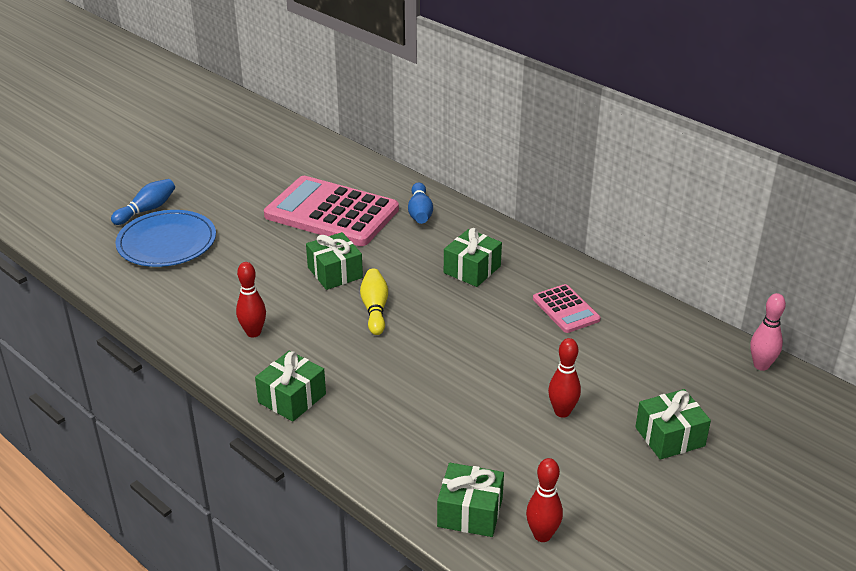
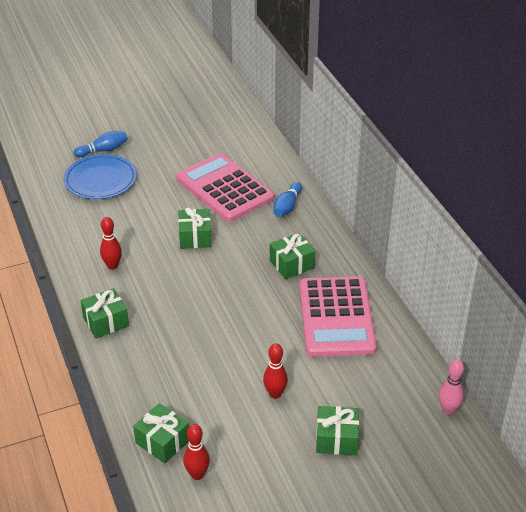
camera: 25 degrees right, 5 degrees up
(375, 309) = (203, 274): yellow bowling pin -> none
(565, 309) = (336, 317): pink calculator -> pink calculator, size x2.06

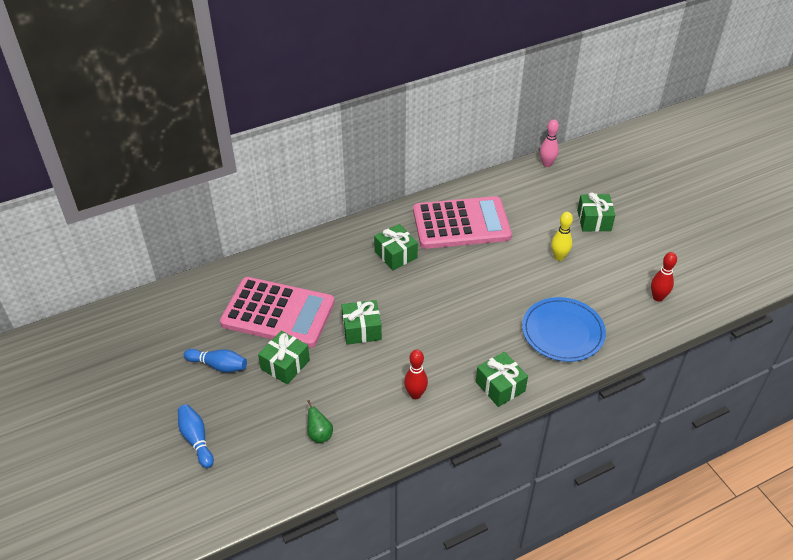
camera: 95 degrees left, 5 degrees up
(88, 210) = (319, 434): none -> green pear
(100, 180) = (260, 432): blue plate -> blue plate (562, 332)
(162, 441) = (633, 323): green gift -> green gift (285, 365)
(225, 188) = (278, 313): pink calculator -> pink calculator turned 120 degrees counterclockwise
(275, 394) = (559, 257): red bowling pin -> yellow bowling pin
(287, 206) = (308, 262): blue bowling pin -> blue bowling pin (218, 365)

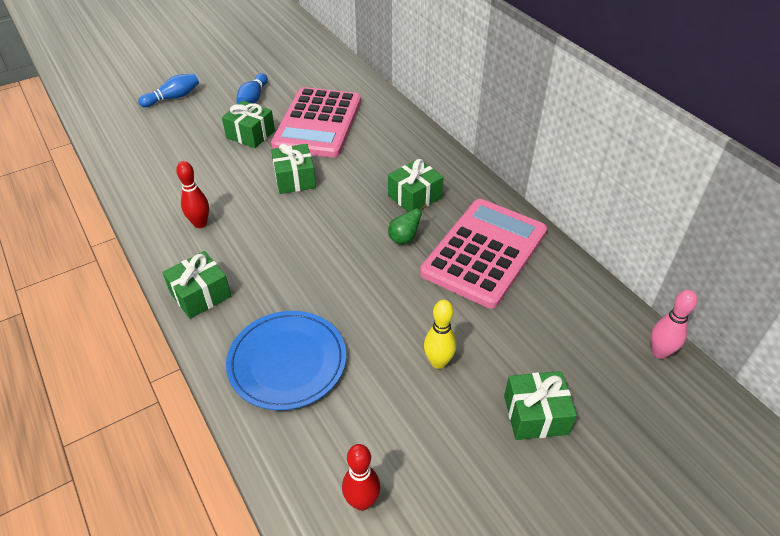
camera: 85 degrees right, 0 degrees up
(319, 434) = (162, 162): green pear -> green pear (404, 239)
(461, 224) = (484, 252): pink calculator -> pink calculator turned 135 degrees counterclockwise

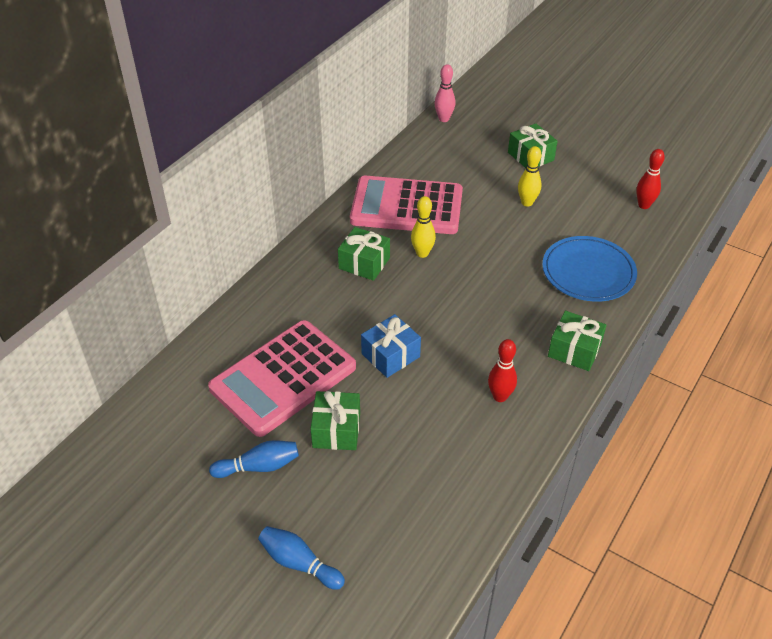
camera: 115 degrees left, 0 degrees up
(295, 179) = (390, 355): green gift -> blue gift
(318, 123) = (283, 378): pink calculator -> pink calculator turned 150 degrees clockwise
(404, 239) = (422, 253): green pear -> yellow bowling pin

